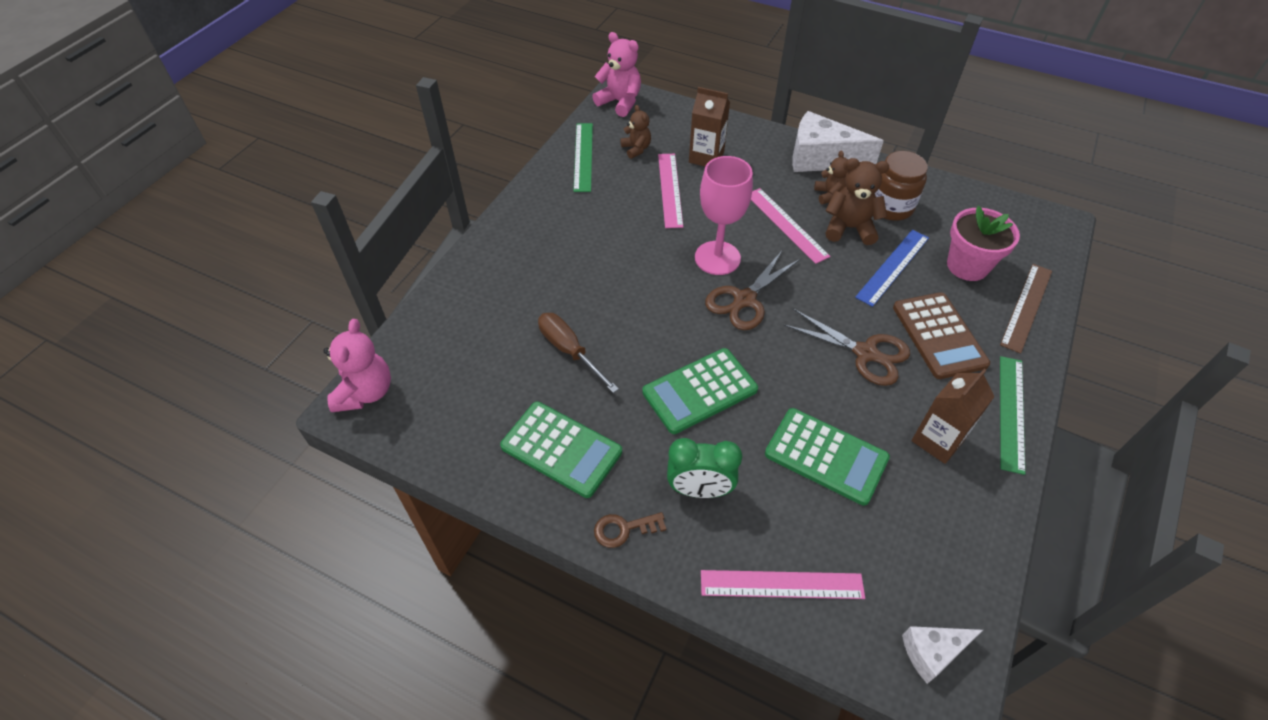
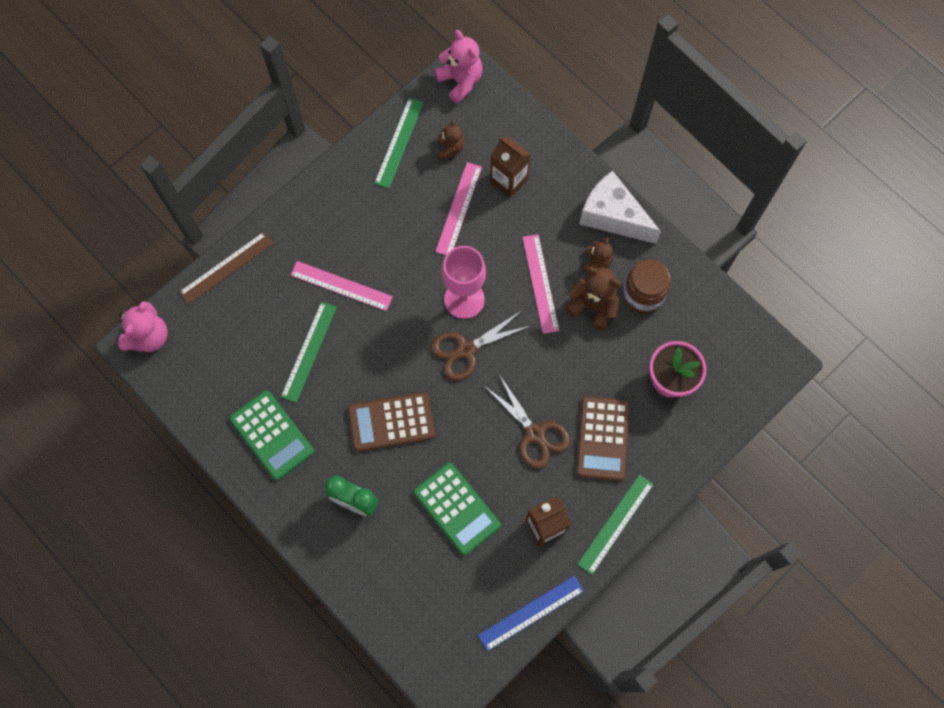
camera: 20 degrees right, 20 degrees up
(569, 351) = (309, 351): brown screwdriver -> green ruler
(624, 529) = (291, 512): brown key -> none
(699, 391) = (391, 422): green calculator -> brown calculator
(781, 584) = (377, 589): pink ruler -> pink ruler (341, 285)
(892, 267) = (606, 359): blue ruler -> blue ruler (531, 613)
(932, 652) = (450, 667): white cheese -> none
(1026, 307) = (692, 437): brown ruler -> brown ruler (226, 268)

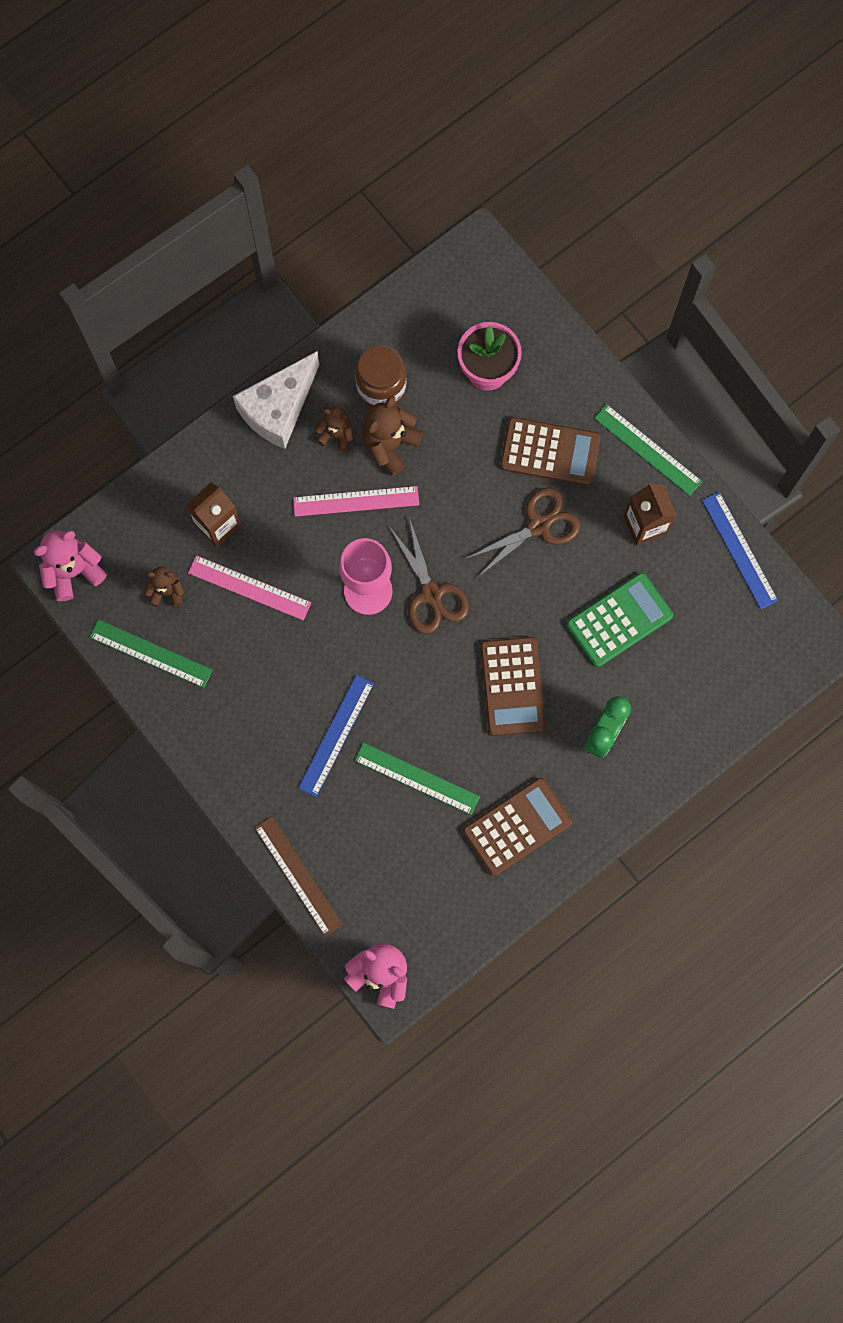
camera: 85 degrees left, 5 degrees up
(272, 435) = (517, 826): green calculator -> brown calculator
(341, 285) = (336, 735): pink ruler -> blue ruler

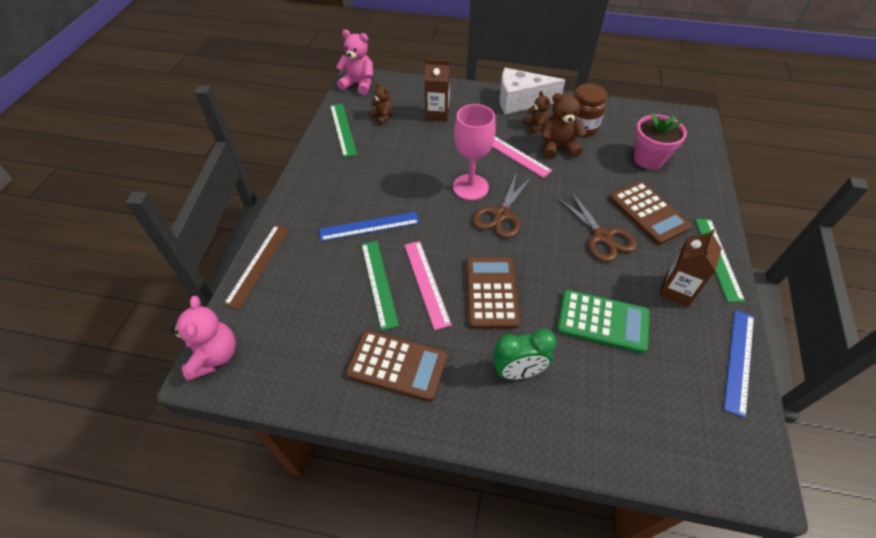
camera: 50 degrees right, 25 degrees down
(249, 588) = (418, 142): pink ruler -> pink ruler (426, 283)
(512, 686) = (491, 292): brown calculator -> brown calculator turned 135 degrees clockwise
(538, 526) = (602, 236): brown scissors -> brown scissors turned 45 degrees clockwise

